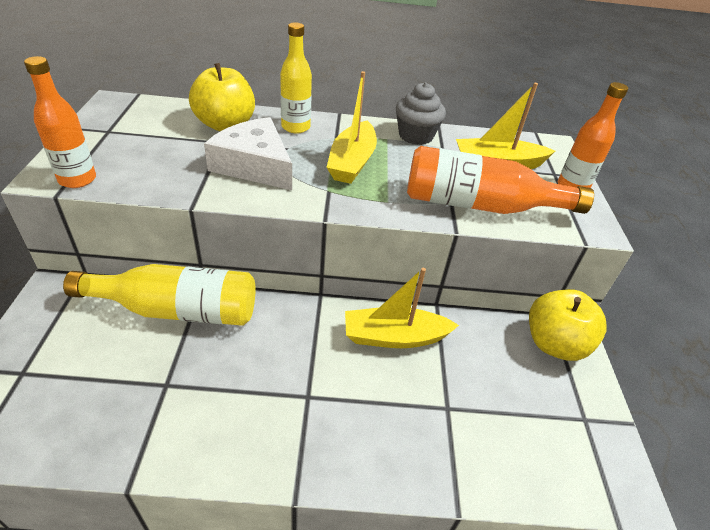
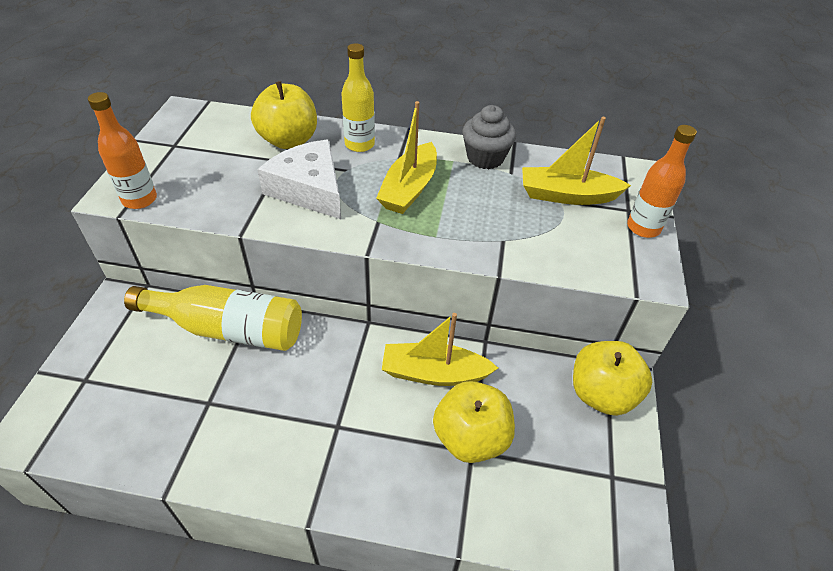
camera: 10 degrees right, 5 degrees up
(443, 395) = (470, 438): none -> yellow apple
(480, 205) = (533, 245): orange bottle -> none

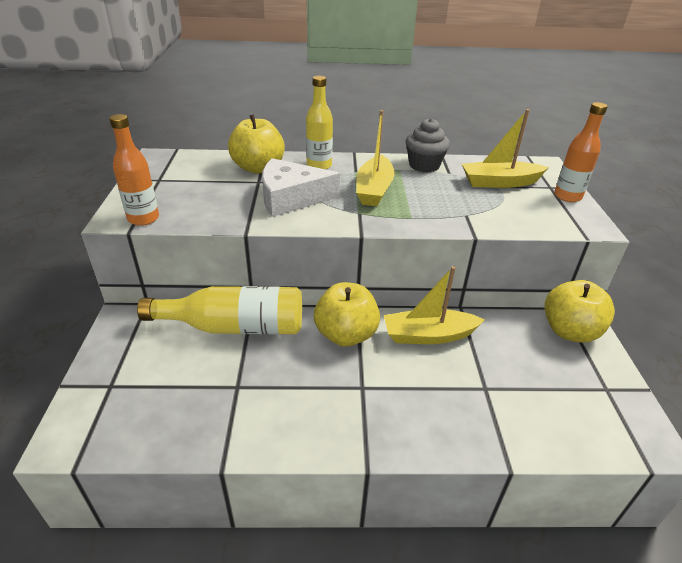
camera: 10 degrees left, 10 degrees down
(309, 189) = (291, 198): white cheese -> white cheese turned 45 degrees counterclockwise
(470, 438) = (480, 378): yellow apple -> yellow apple (346, 335)

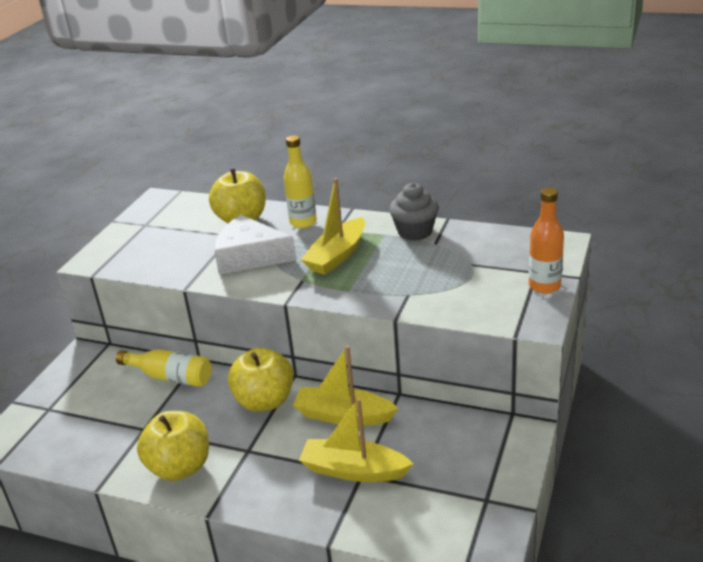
camera: 25 degrees right, 5 degrees down
(143, 218) = (110, 264): orange bottle -> none
(234, 327) = (170, 377): yellow bottle -> yellow bottle, size x0.66
(499, 182) = (481, 261): yellow boat -> yellow boat (353, 470)
(569, 331) = (497, 438): yellow apple -> yellow apple (180, 467)

